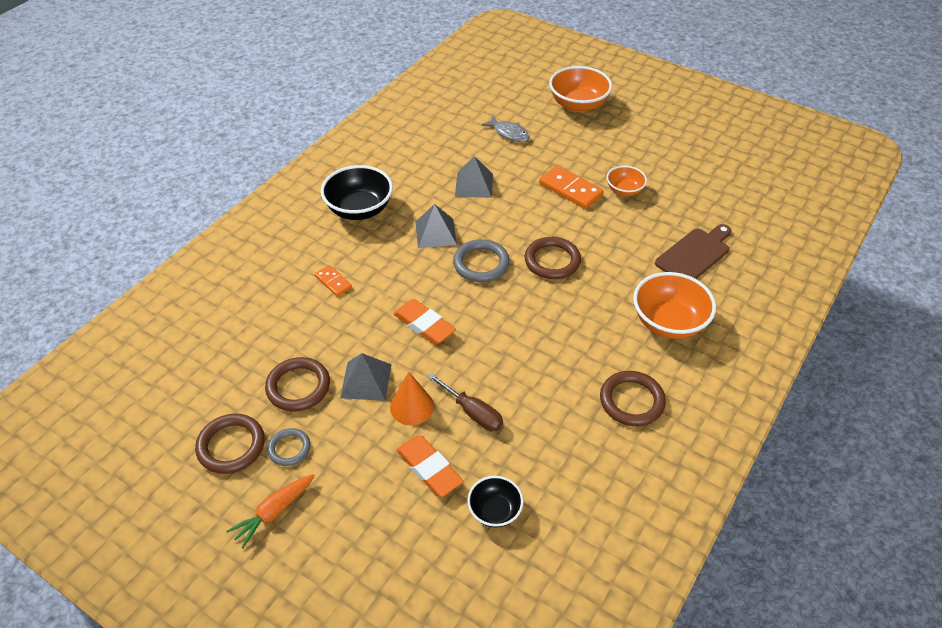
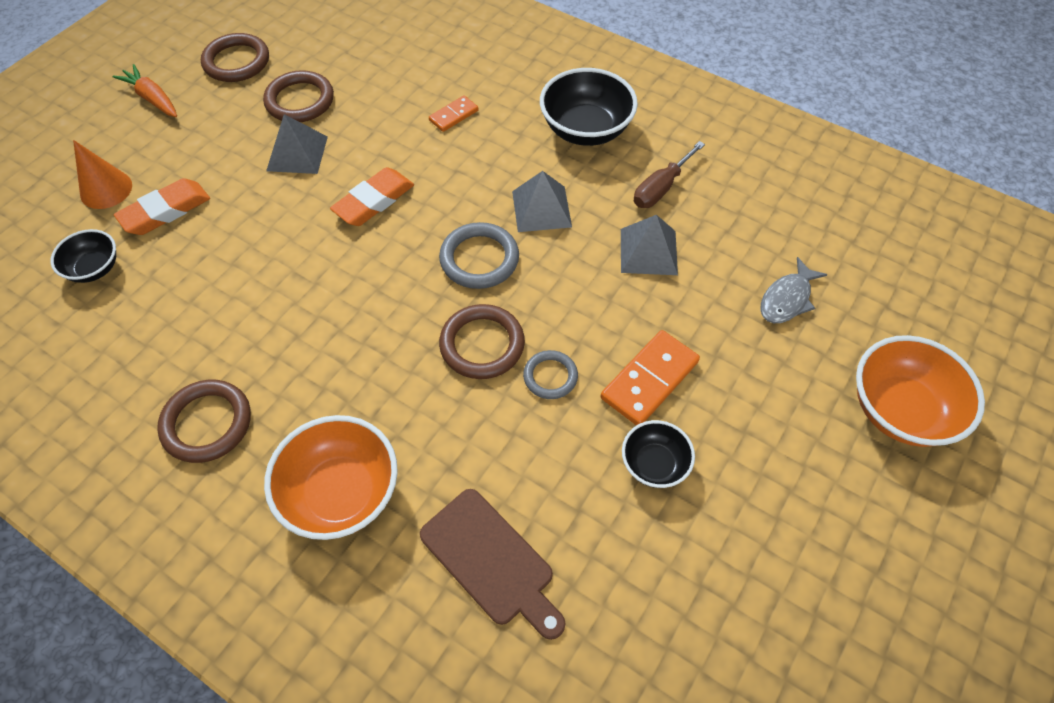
camera: 90 degrees right, 10 degrees up
(289, 448) = (222, 102): grey ring -> grey ring (550, 376)
(412, 406) = (252, 194): orange cone -> orange cone (106, 189)
(473, 412) = (230, 249): brown screwdriver -> brown screwdriver (661, 188)
(624, 190) = (654, 464): orange bowl -> black bowl

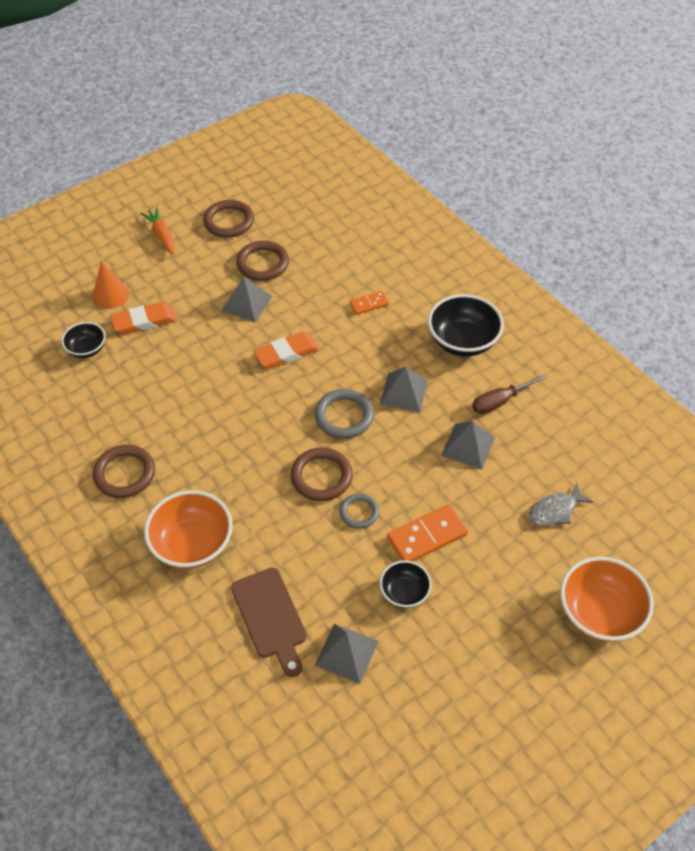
camera: 20 degrees right, 5 degrees down
(615, 575) = (346, 653): none -> grey pyramid

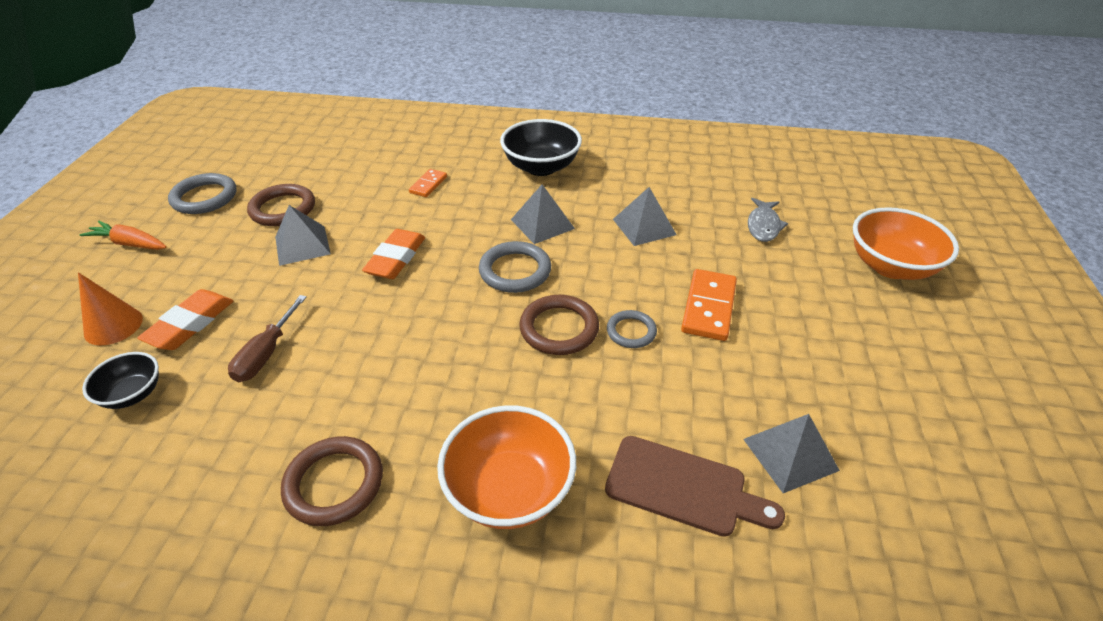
camera: 45 degrees left, 10 degrees down
(229, 221) = (204, 197): brown ring -> grey ring
(404, 592) = (756, 362): black bowl -> none
(499, 402) = (623, 186): brown screwdriver -> brown screwdriver (266, 354)

